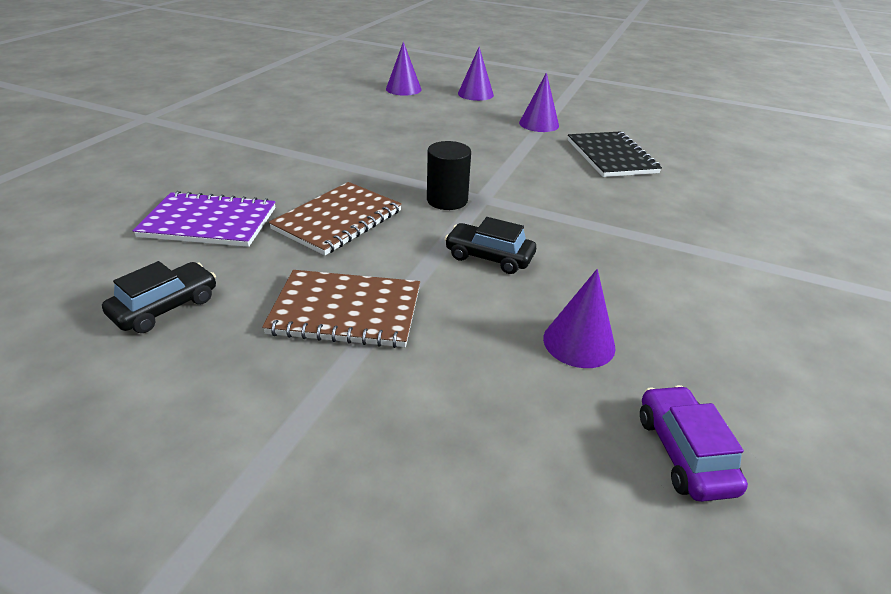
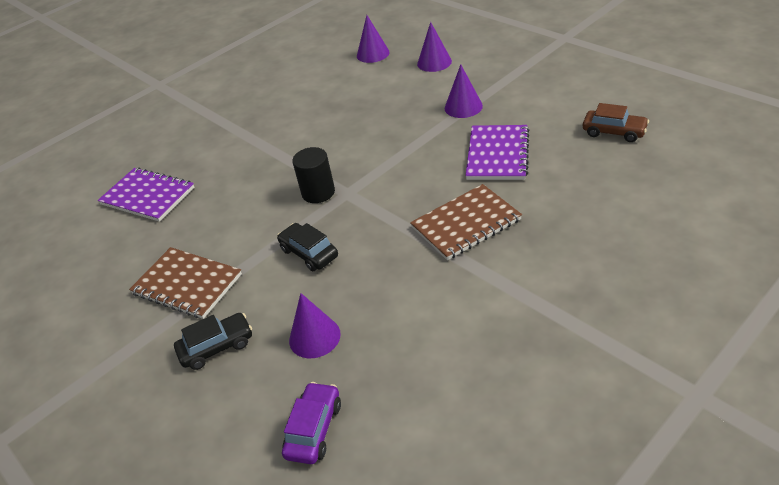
camera: 30 degrees right, 5 degrees up
(166, 307) = (91, 263): black car -> black car (217, 347)
(338, 220) = (229, 204): brown notebook -> brown notebook (466, 223)
(611, 156) = (497, 154): black notebook -> purple notebook
(697, 135) = (614, 132): none -> brown car

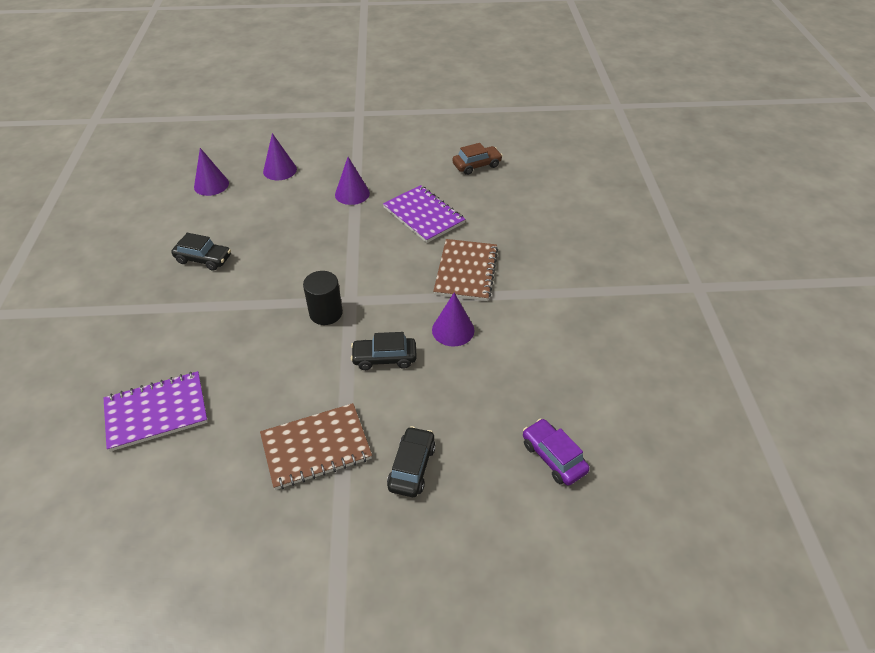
camera: 55 degrees left, 5 degrees up
(298, 107) = (203, 259): none -> black car
(314, 337) = (472, 406): purple cone -> purple cone (453, 330)

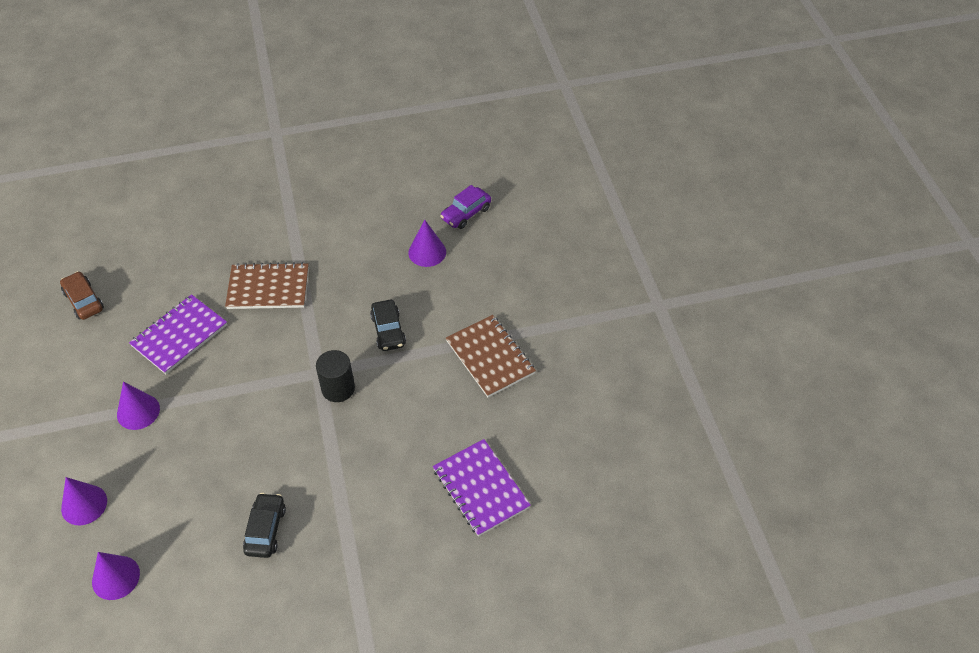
camera: 100 degrees left, 5 degrees up
(412, 467) = (493, 293): black car -> none
(453, 330) = (347, 287): purple cone -> purple cone (427, 252)

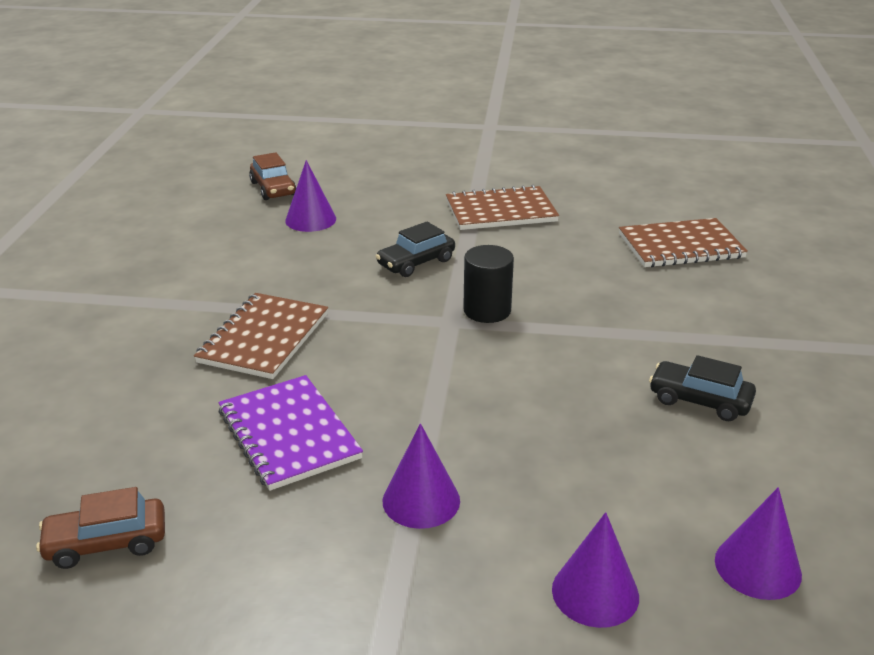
camera: 70 degrees left, 20 degrees down
(388, 330) = (416, 262): black car -> black car turned 135 degrees clockwise
(466, 213) = (273, 188): purple car -> brown car
(481, 488) = (680, 246): purple notebook -> brown notebook

